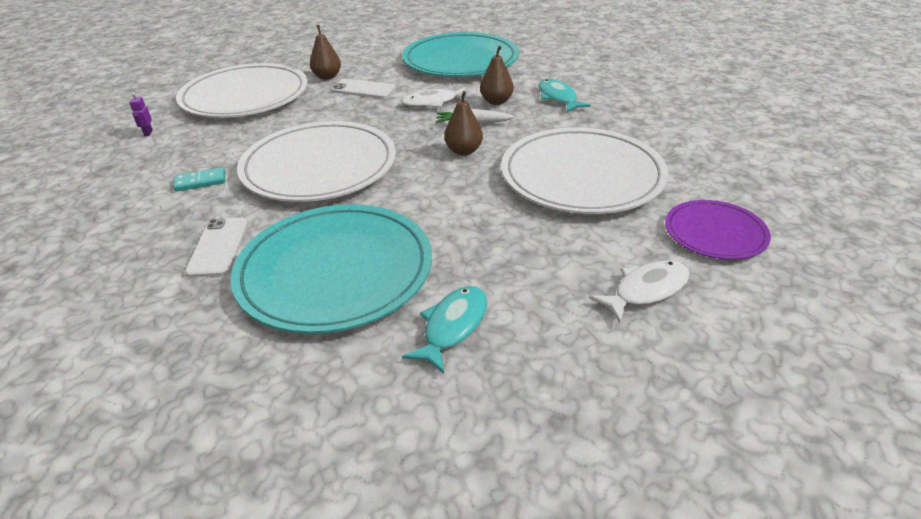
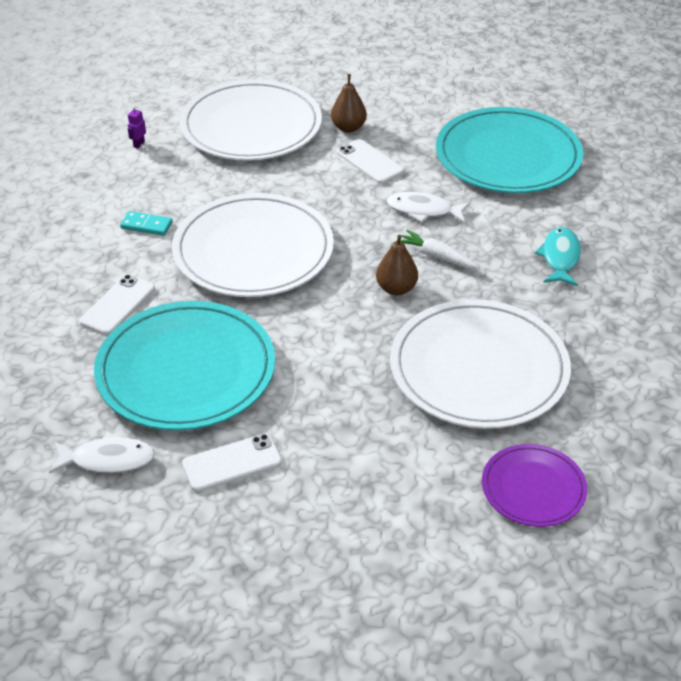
camera: 30 degrees right, 5 degrees up
(453, 326) = (232, 463): turquoise fish -> white phone
(496, 101) = (489, 236): brown pear -> none
(646, 290) = (409, 509): white fish -> white fish (108, 460)

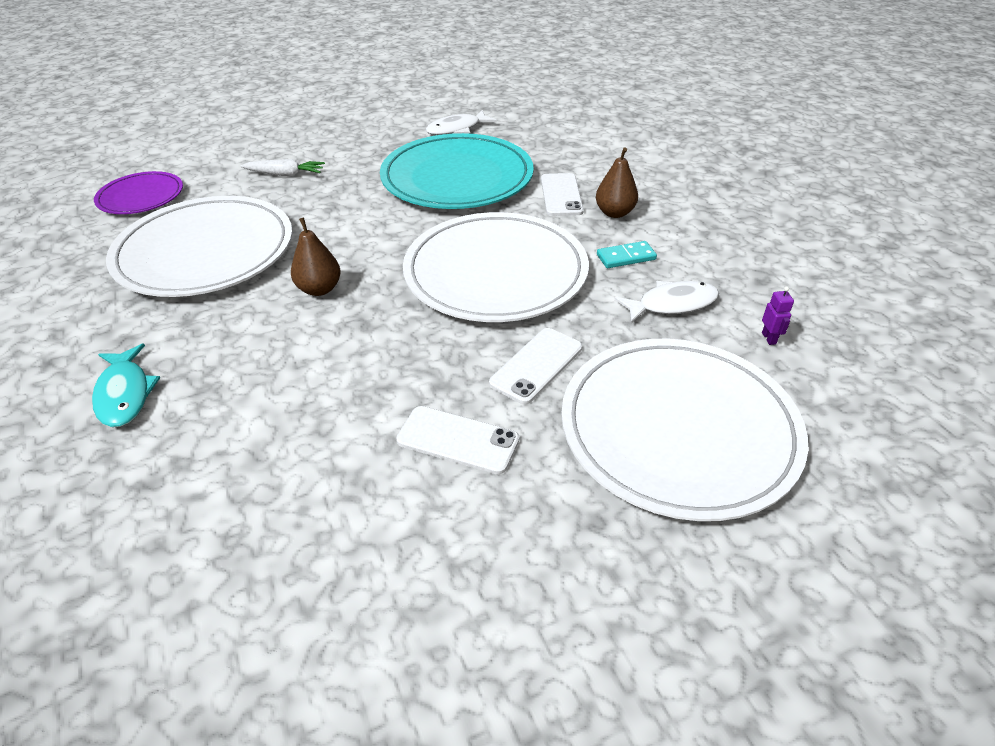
camera: 150 degrees right, 0 degrees up
(232, 463) = (374, 149): white phone -> white phone (536, 365)
(348, 128) = (540, 495): brown pear -> brown pear (614, 213)
(423, 210) = (335, 391): white fish -> white fish (672, 304)
(437, 256) = (289, 338): white carrot -> white carrot (285, 174)
(508, 156) = (236, 555): turquoise plate -> none

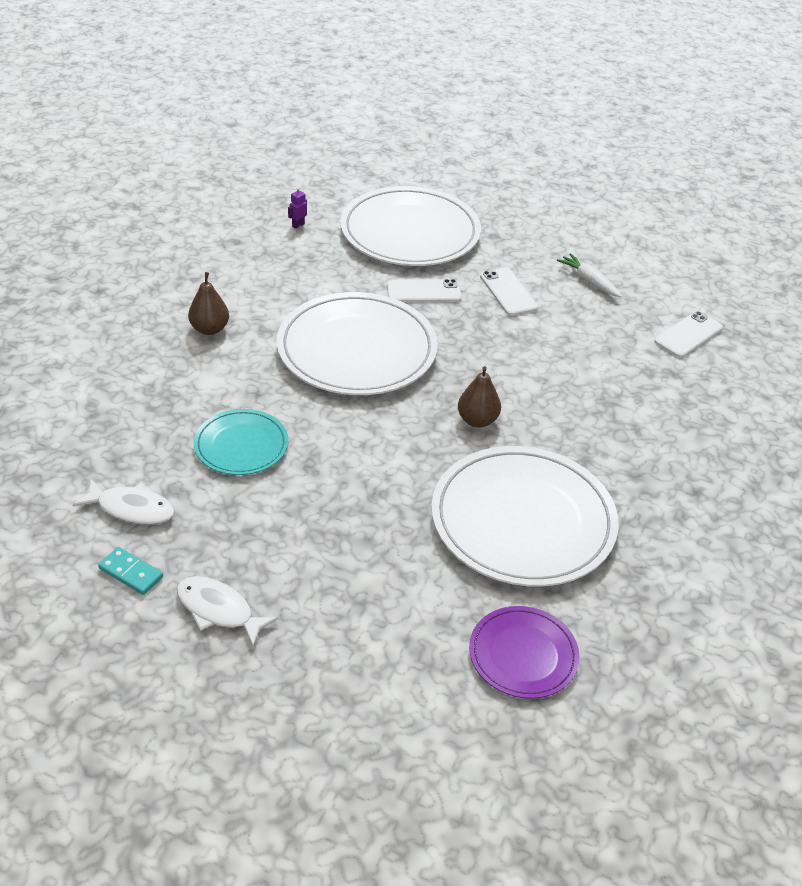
camera: 135 degrees left, 0 degrees up
(125, 394) = (657, 432): turquoise fish -> none
(285, 174) = (363, 575): white carrot -> white carrot (589, 281)
(457, 178) = (241, 445): turquoise plate -> turquoise plate, size x0.53
(561, 195) = (208, 368): white phone -> white phone (688, 335)
(626, 257) = (269, 301): turquoise domino -> turquoise domino (131, 573)
(672, 304) = (304, 265): white fish -> white fish (218, 610)

